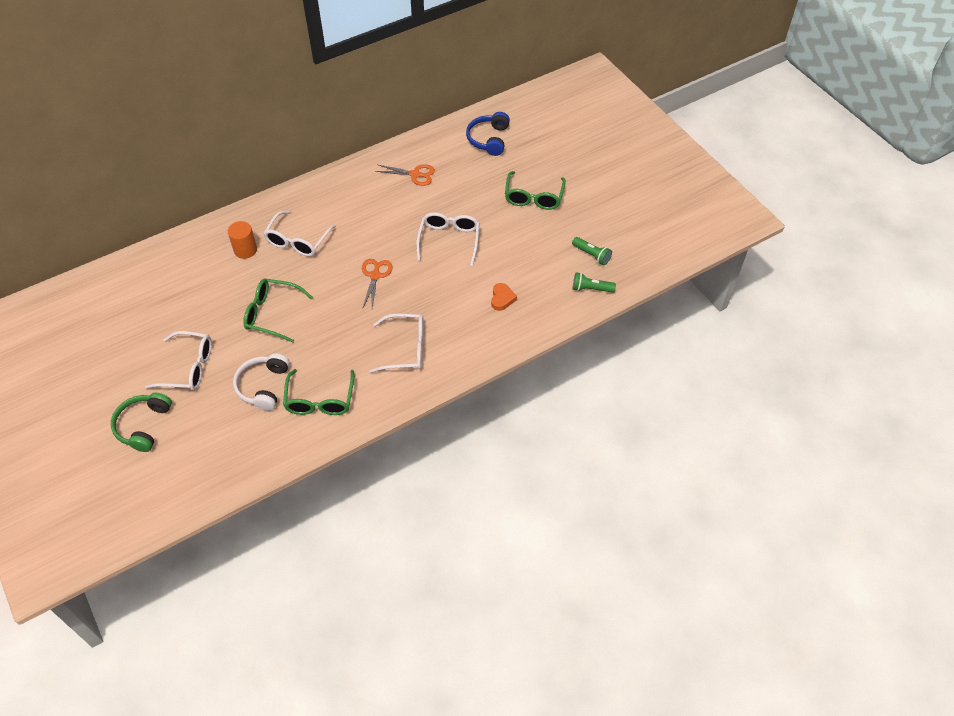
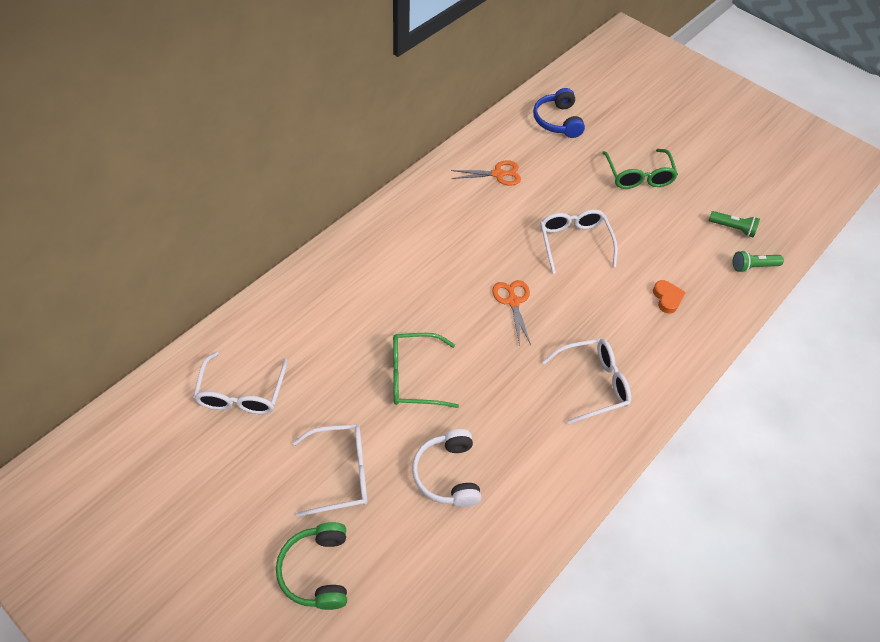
camera: 20 degrees left, 0 degrees up
(245, 250) = (343, 302): orange cylinder -> none
(298, 240) = (402, 278): white glasses -> white glasses (242, 393)
(320, 400) = (525, 475): green glasses -> none

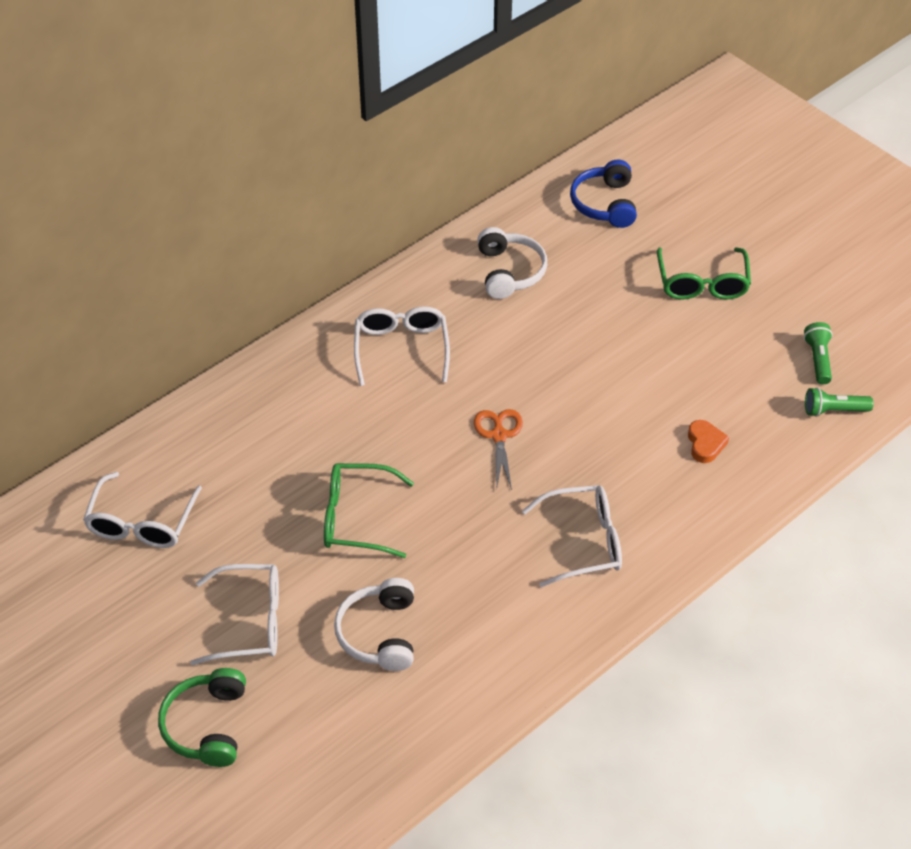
camera: 10 degrees right, 5 degrees down
(498, 174) = (509, 272): orange scissors -> white headphones
(574, 243) = (595, 366): white glasses -> white glasses (401, 349)
(733, 228) = (818, 359): green flashlight -> green flashlight turned 120 degrees counterclockwise

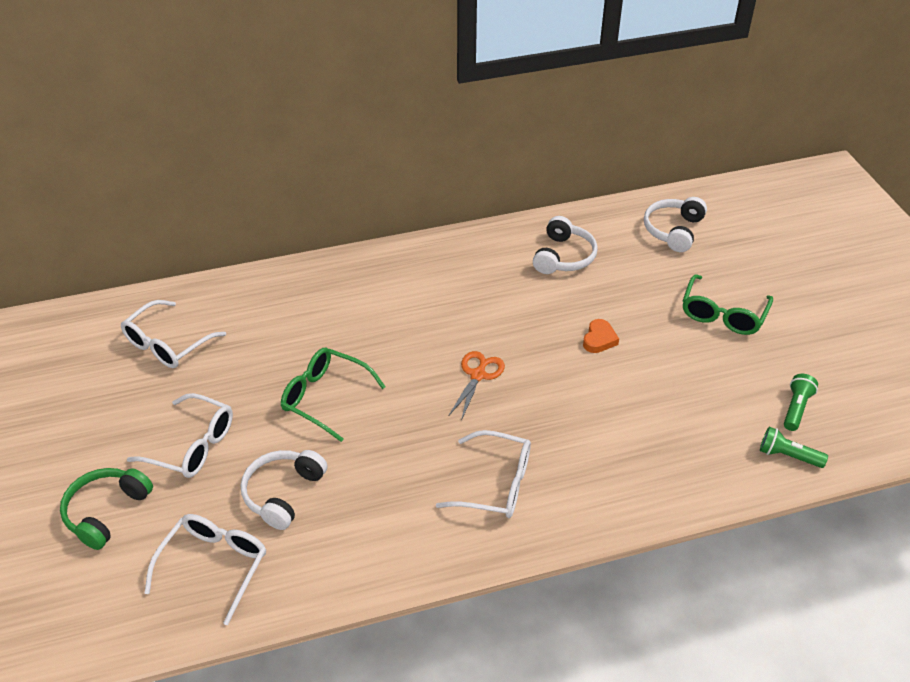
camera: 25 degrees right, 5 degrees down
(401, 349) = (442, 286): white glasses -> white glasses (214, 566)
(604, 204) = (673, 230): blue headphones -> white headphones
(705, 444) = (651, 443): orange heart -> orange heart (599, 339)

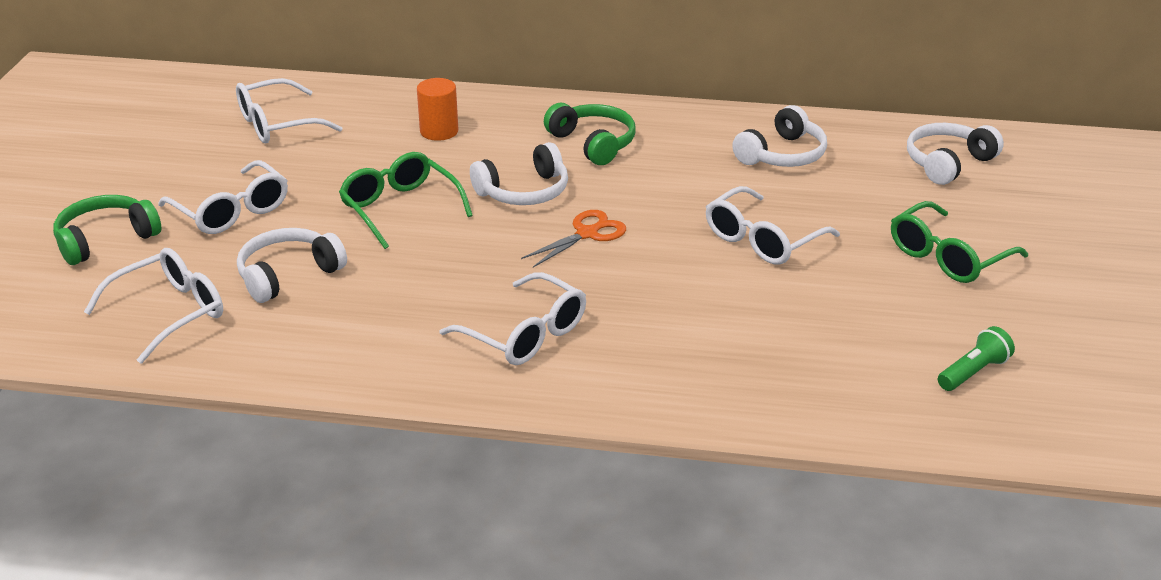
camera: 25 degrees right, 10 degrees down
(303, 311) = (439, 131): none -> orange cylinder
(407, 350) = (524, 192): none -> white headphones
(426, 287) = (593, 143): none -> green headphones
(599, 339) = (763, 239): orange heart -> white glasses
(788, 456) = (921, 414): green flashlight -> none

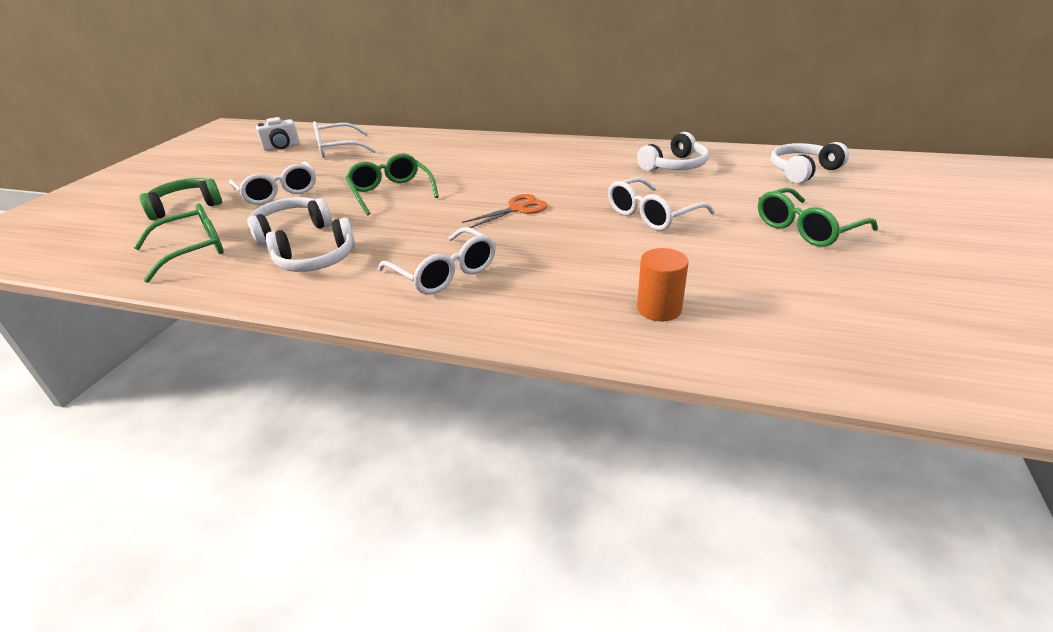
camera: 10 degrees right, 0 degrees up
(169, 313) = (193, 250): white glasses -> green glasses
(182, 120) = (281, 147): none -> white camera
(439, 131) = (438, 153): orange cylinder -> orange cylinder (659, 309)
(524, 192) = (481, 184): white headphones -> white headphones (316, 260)
(593, 143) = (539, 159): green headphones -> none
(973, 372) = (836, 317): green flashlight -> none

